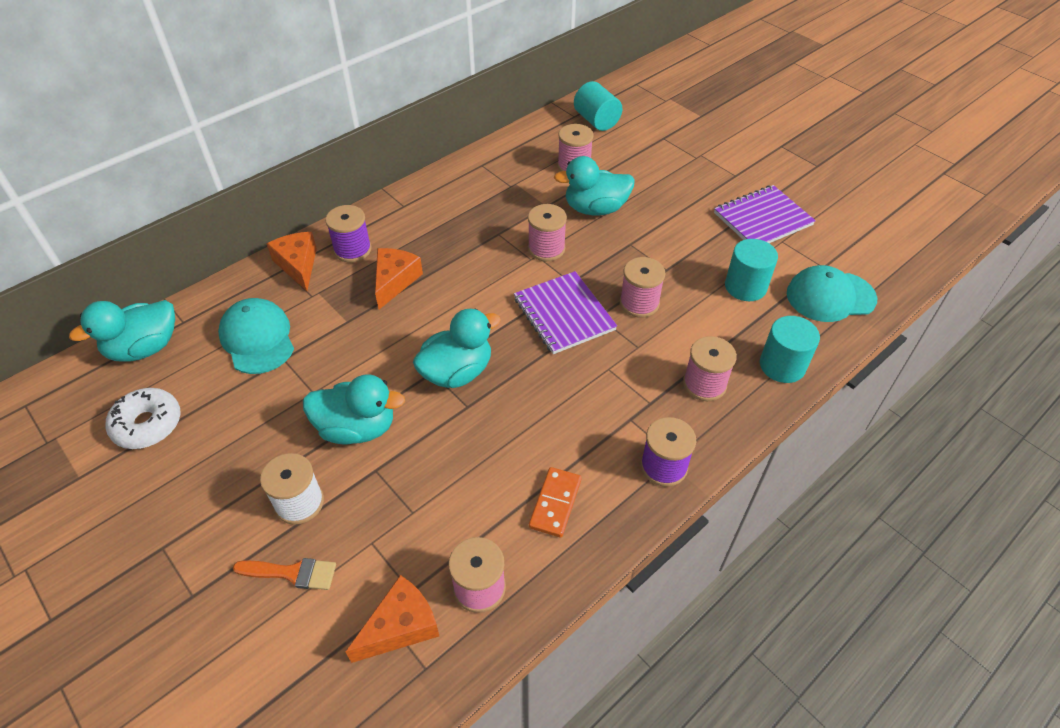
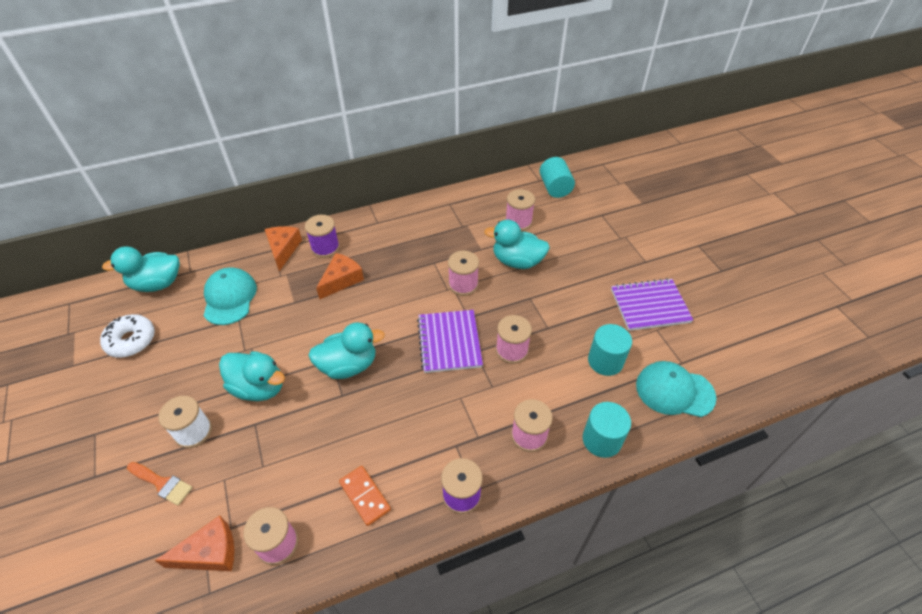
camera: 20 degrees right, 0 degrees up
(555, 503) = (365, 496): orange domino -> orange domino turned 75 degrees counterclockwise

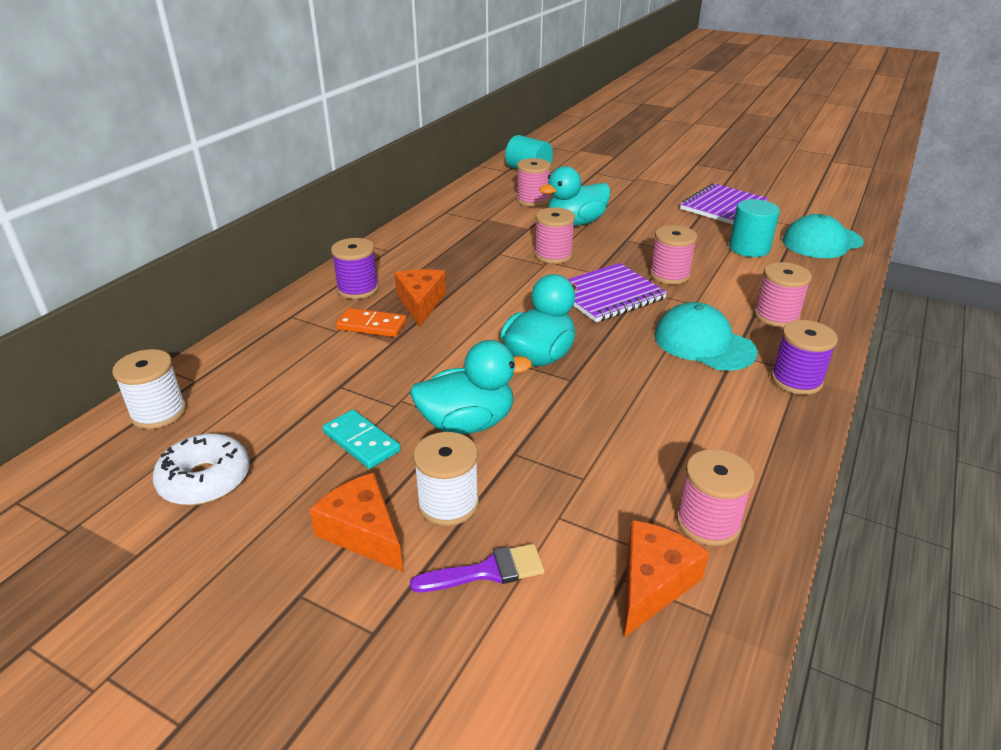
camera: 40 degrees left, 15 degrees down
(157, 284) = (159, 412): turquoise duck -> white spool
(162, 483) = (487, 571): orange brush -> purple brush
(205, 364) = (361, 441): none -> turquoise domino
(229, 298) = (298, 376): turquoise cap -> turquoise cap (704, 343)
(283, 249) = (305, 310): orange cheese -> orange cheese (363, 532)
(365, 496) = (723, 432): orange domino -> orange domino (372, 325)
(449, 342) = (608, 295): purple notebook -> purple notebook turned 75 degrees counterclockwise
(601, 439) = (828, 291): turquoise cylinder -> none

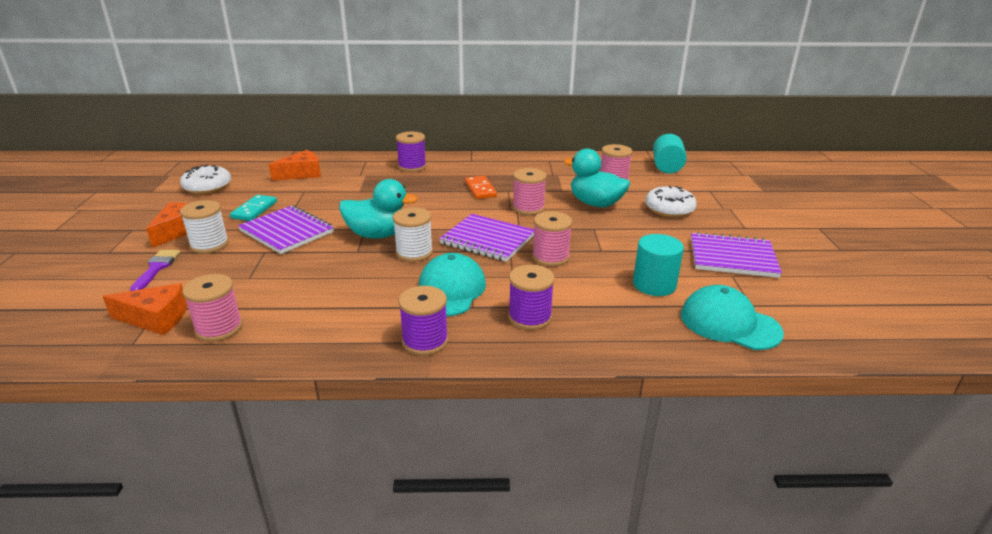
camera: 60 degrees right, 5 degrees down
(159, 412) = (255, 162): white spool -> white spool (414, 253)
(372, 325) = (373, 181): orange domino -> orange domino (480, 189)
(420, 303) = (412, 186): orange cheese -> orange cheese (302, 174)
(467, 423) = (287, 231): turquoise duck -> purple notebook
(487, 571) = (156, 268): purple brush -> purple brush turned 135 degrees counterclockwise
(617, 198) = (669, 209): none -> white donut
(776, 316) = (530, 317): pink spool -> purple spool

